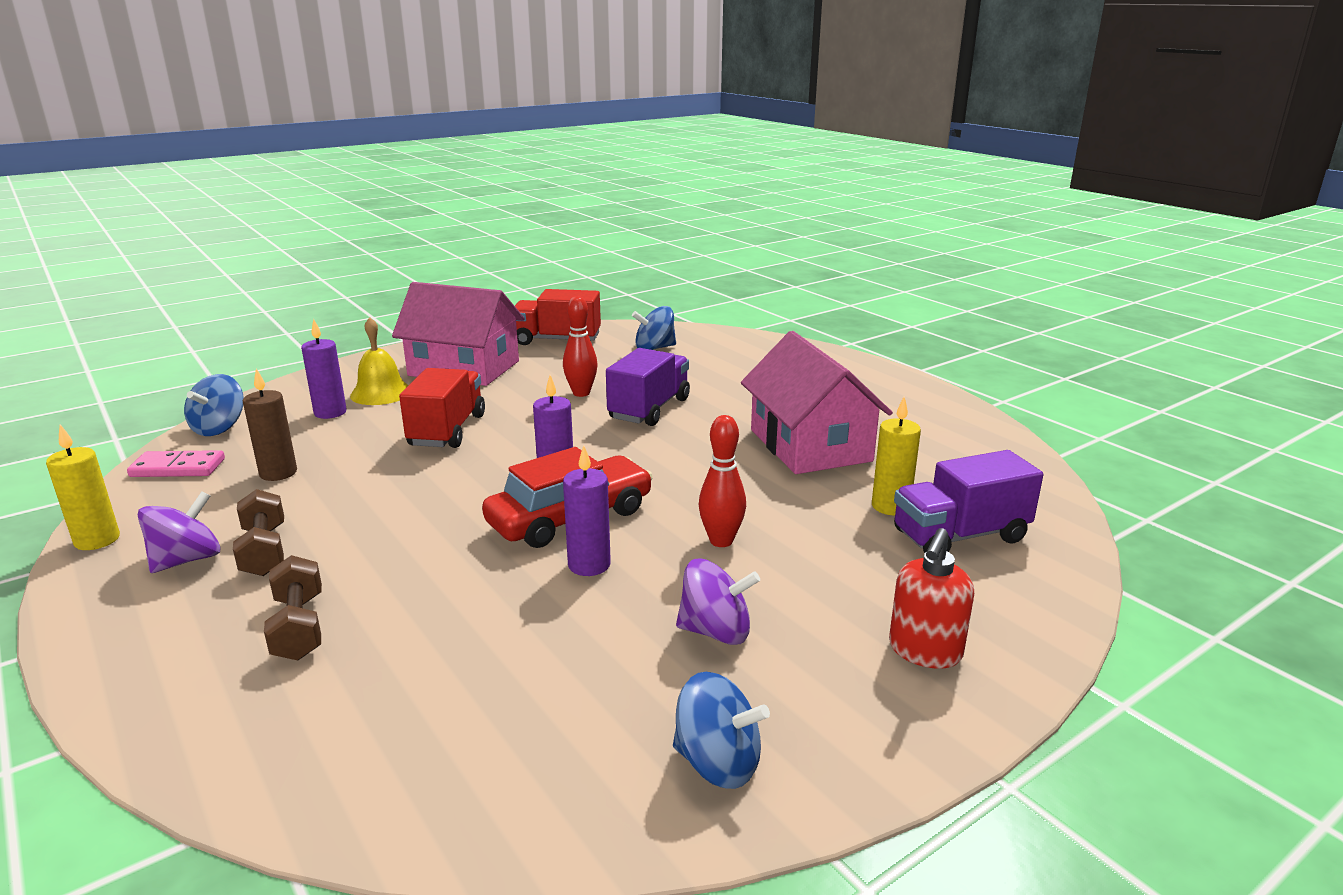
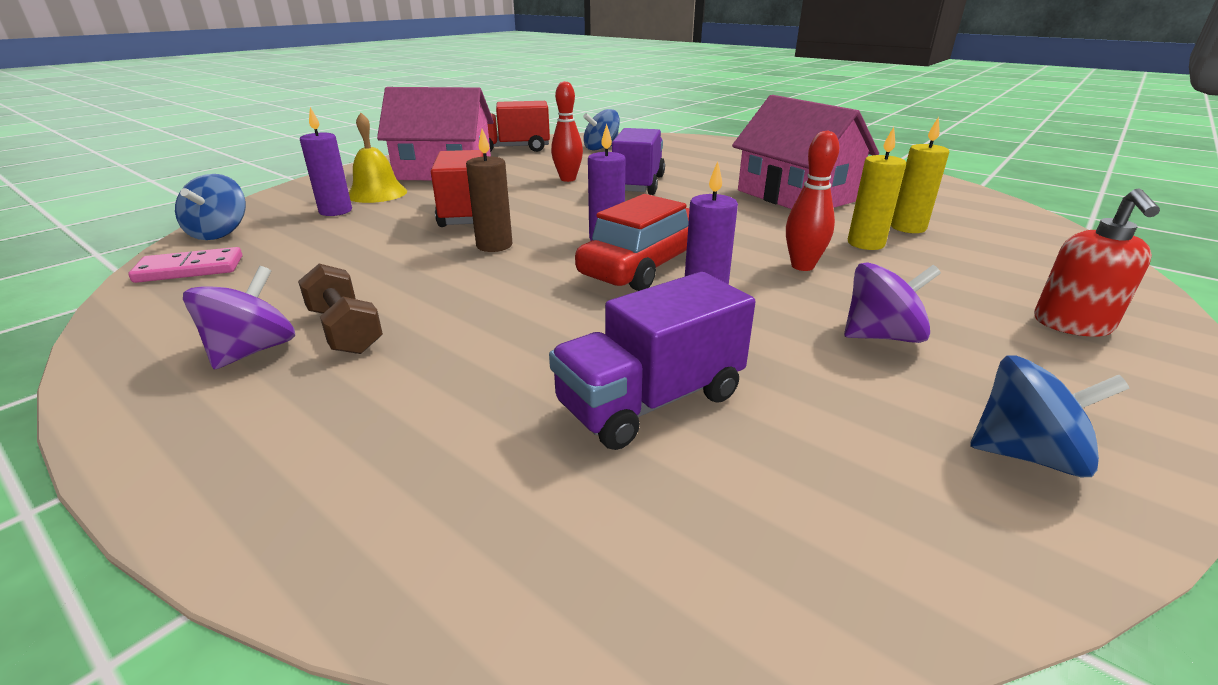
camera: 15 degrees left, 5 degrees up
(97, 540) = (120, 346): yellow candle -> yellow candle (865, 243)
(278, 473) = (313, 262): brown candle -> brown candle (494, 245)
(299, 627) = (442, 398): brown dumbbell -> none
(960, 536) = (985, 241): purple truck -> purple truck (650, 401)

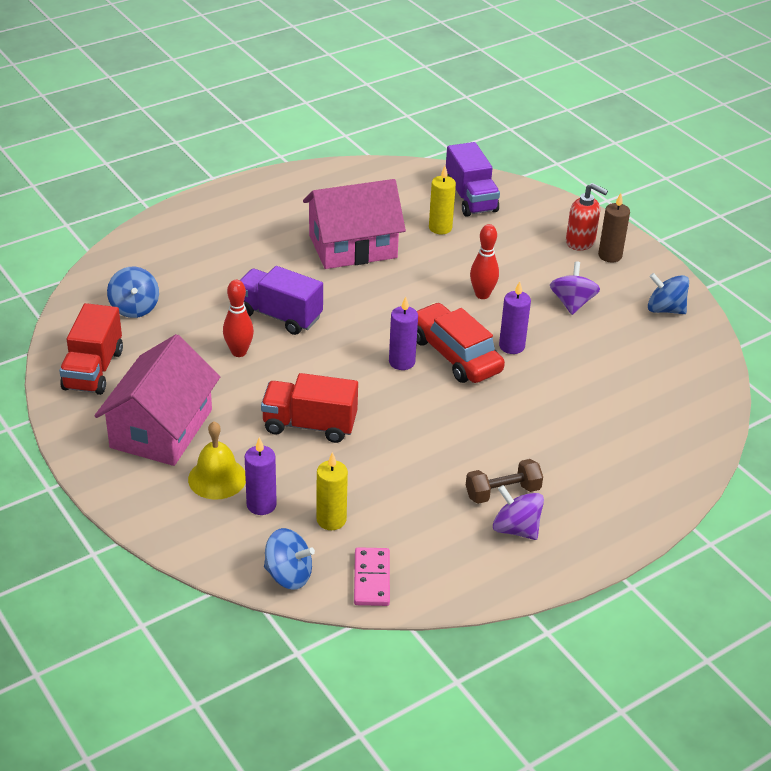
camera: 75 degrees left, 10 degrees up
(494, 245) = (391, 418): brown candle -> brown candle (610, 256)
(650, 401) = (606, 392): purple truck -> purple truck (470, 198)
(865, 243) = (459, 256): yellow candle -> yellow candle (331, 520)
(1025, 454) = (665, 309): blue spinning top -> blue spinning top turned 90 degrees counterclockwise

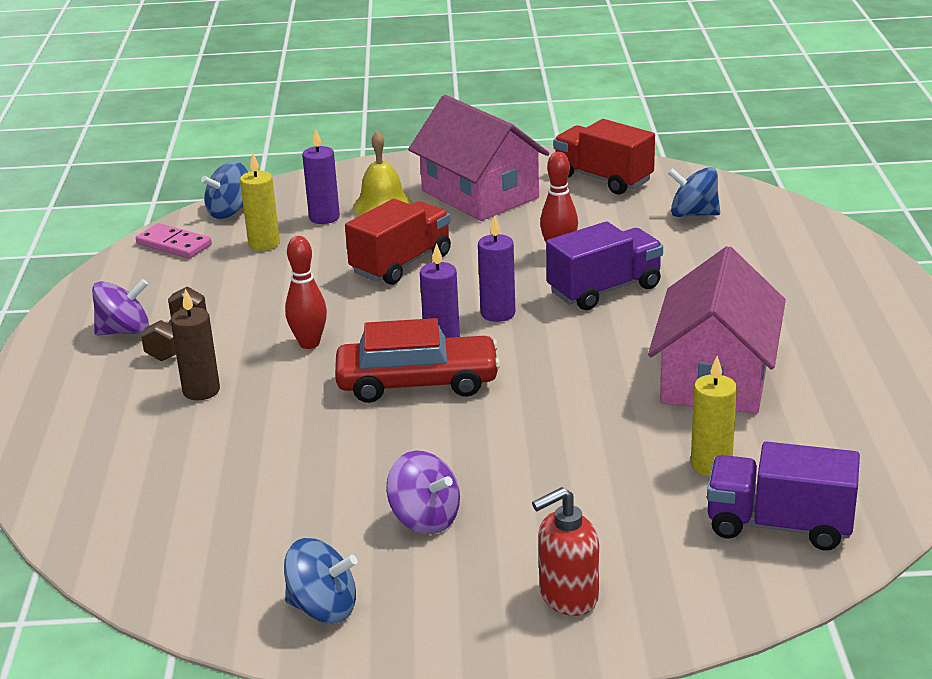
camera: 125 degrees right, 10 degrees down
(482, 295) = (516, 446): red bowling pin -> red bowling pin (309, 343)
(511, 346) = (389, 430): purple candle -> purple candle (498, 313)
(610, 256) = (505, 613): brown candle -> brown candle (201, 391)
(665, 309) = (323, 608): blue spinning top -> blue spinning top turned 45 degrees clockwise

